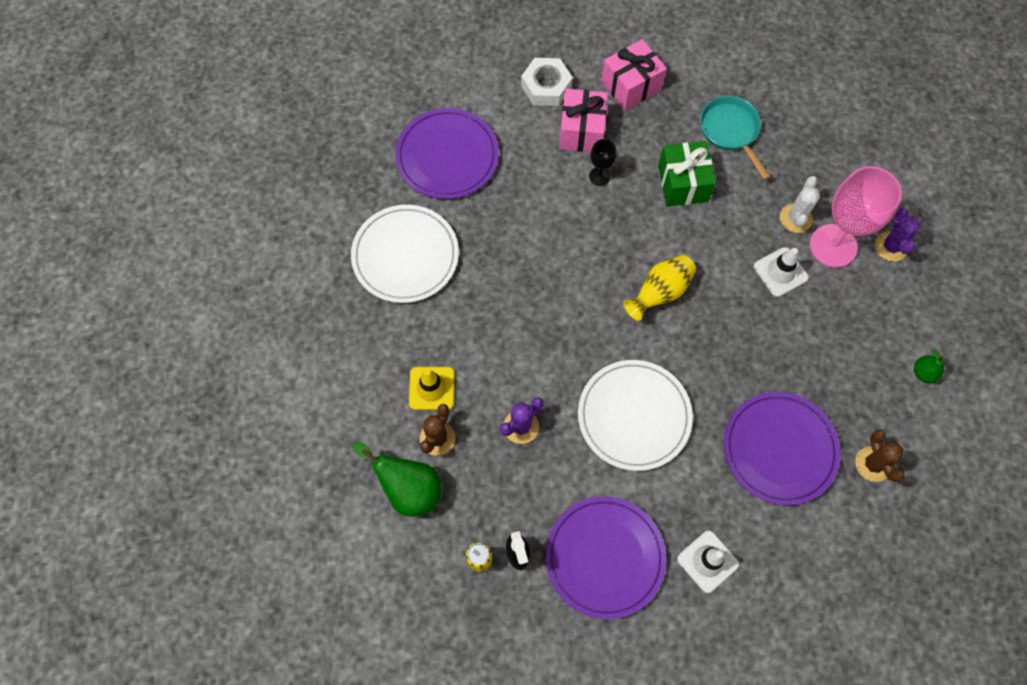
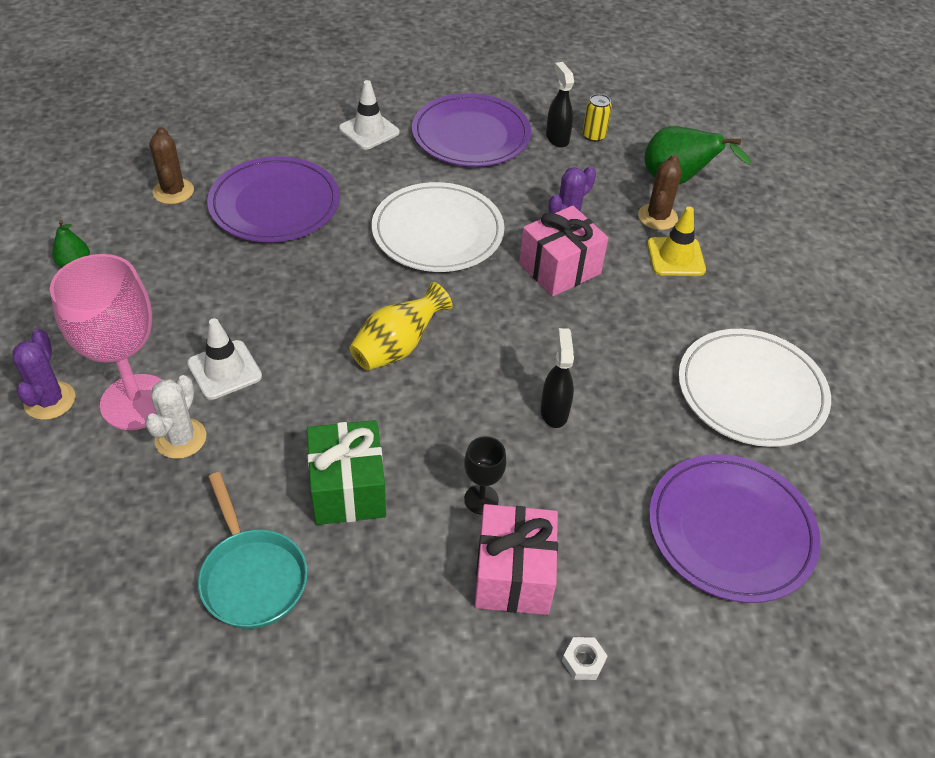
camera: 175 degrees right, 20 degrees down
(546, 86) = (583, 661): white nut -> white nut, size x0.46
(548, 238) = (554, 411): none -> black spray bottle
(631, 86) = (424, 665): pink gift -> pink gift (559, 268)

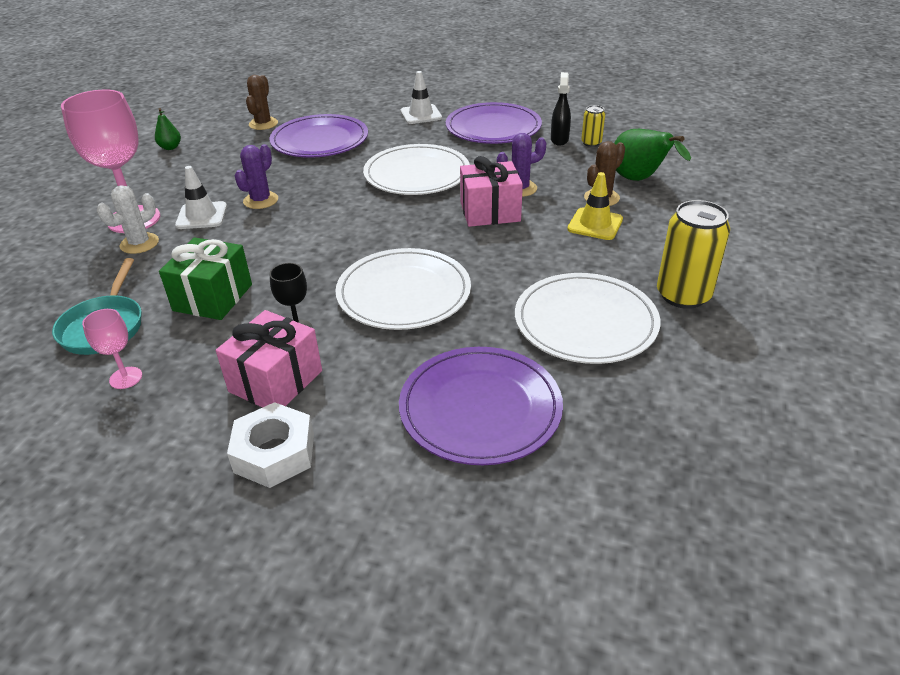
camera: 30 degrees right, 10 degrees down
(50, 401) = (88, 207): purple cactus -> purple cactus (261, 200)
(344, 635) = (126, 378): none -> pink goblet
(397, 347) = (325, 230): yellow vase -> none
(554, 411) = (404, 293): black spray bottle -> white plate
(583, 661) = (274, 453): white nut -> white nut, size x2.17
(812, 328) = (683, 295): none -> yellow can

